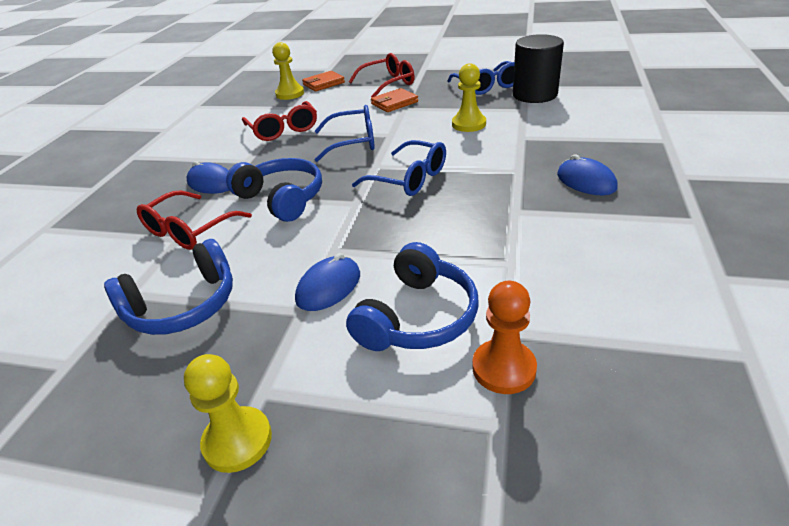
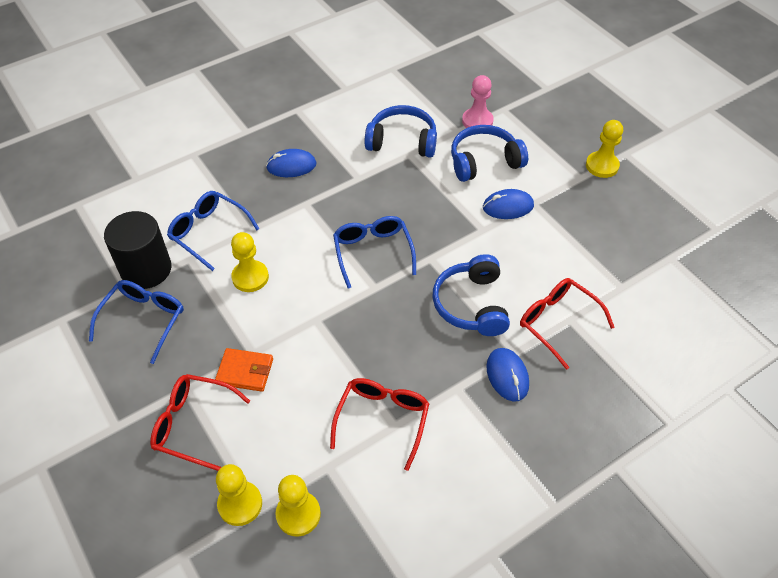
camera: 140 degrees left, 15 degrees up
(183, 305) = (593, 253): blue headphones -> blue headphones (402, 141)
(189, 230) = (557, 322): red glasses -> red glasses turned 120 degrees counterclockwise
(323, 84) = (240, 504): orange wallet -> yellow pawn
(353, 142) = (353, 334): blue glasses -> blue glasses (208, 232)
(503, 368) = (477, 121): orange pawn -> pink pawn
(586, 181) = (291, 166): blue mouse -> blue mouse turned 75 degrees clockwise

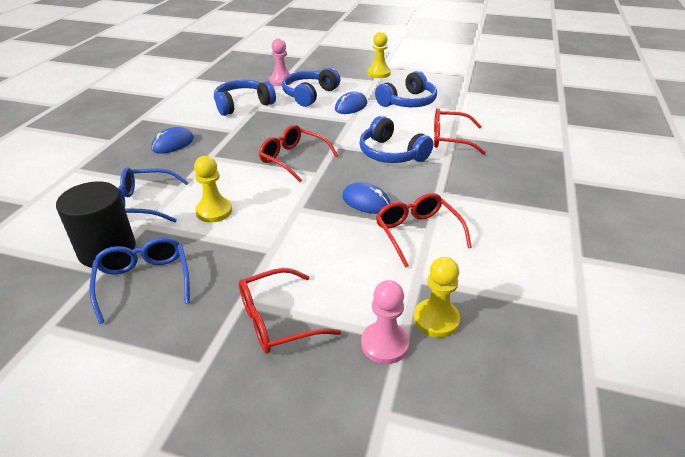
camera: 40 degrees left, 15 degrees down
(240, 504) = (384, 344): yellow pawn -> pink pawn
(245, 371) = (280, 264): orange wallet -> none
(372, 252) = (293, 159): blue glasses -> red glasses
(507, 376) = (458, 173): blue mouse -> blue mouse (366, 201)
(579, 236) = (408, 102): none -> blue headphones

